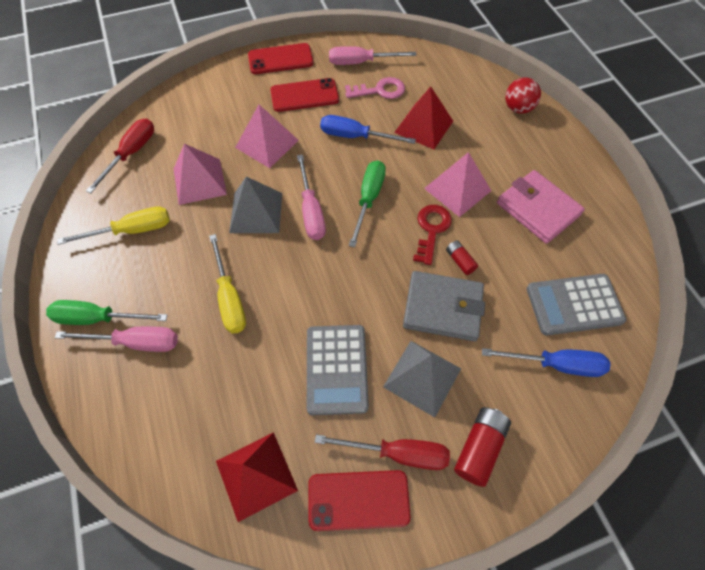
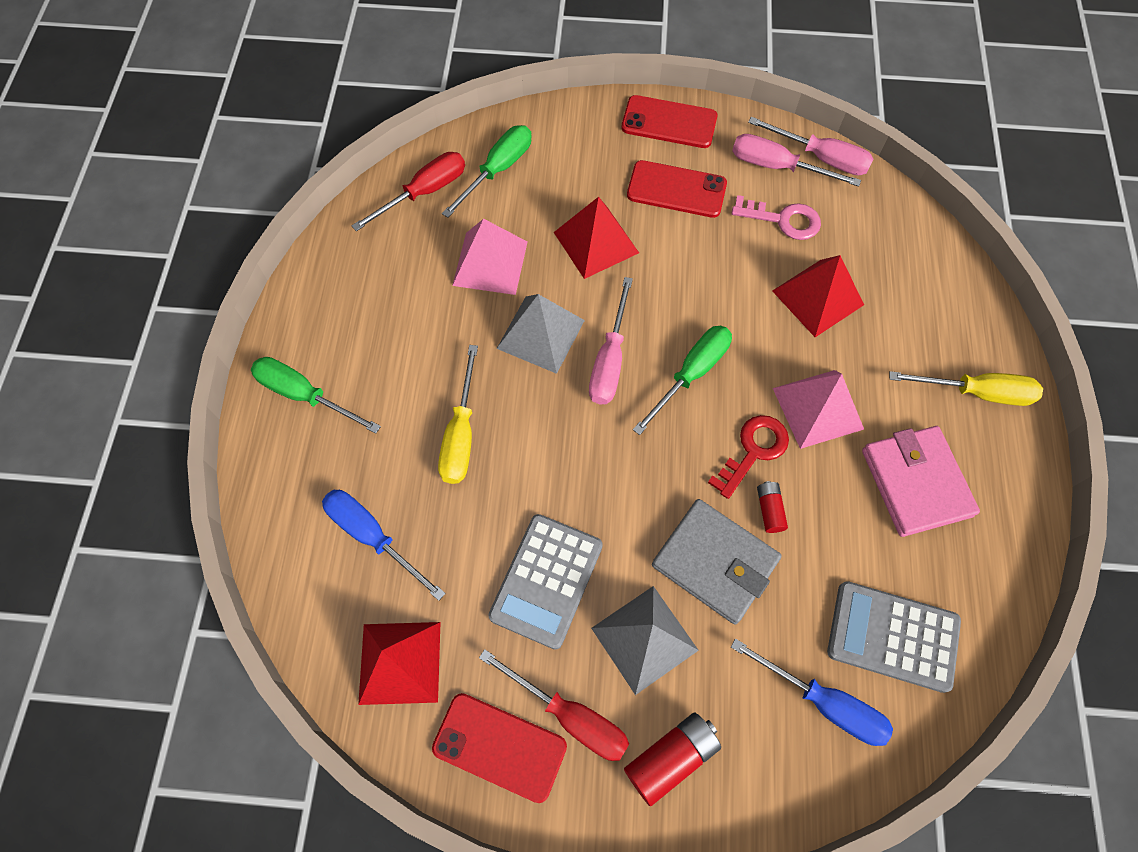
camera: 25 degrees right, 5 degrees up
(132, 230) = (385, 298): yellow screwdriver -> yellow screwdriver (976, 392)
(135, 342) = (334, 443): pink screwdriver -> pink screwdriver (821, 158)
(178, 123) = (498, 170): none -> green screwdriver
(267, 143) = (596, 242): pink pyramid -> red pyramid
(355, 136) = (716, 276): blue screwdriver -> blue screwdriver (373, 536)
(518, 108) = (969, 322): red ball -> none

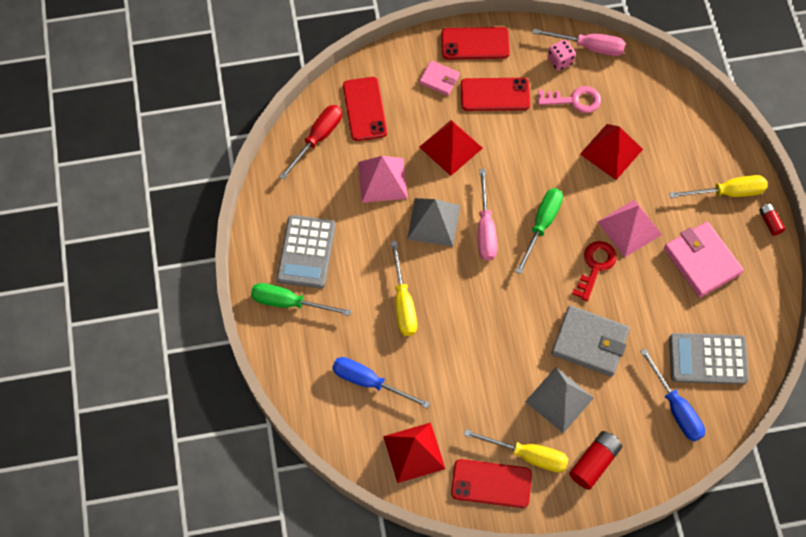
camera: 15 degrees left, 0 degrees up
(498, 170) = (364, 109): green screwdriver -> red phone
(546, 580) = (488, 380): grey calculator -> grey calculator (306, 252)
(570, 716) = (528, 455): red screwdriver -> yellow screwdriver
(608, 155) = (439, 79): none -> pink wallet
(769, 510) = (615, 301): red battery -> red battery (770, 222)
(777, 167) = (560, 61): pink screwdriver -> pink dice
(824, 703) = (676, 408): blue screwdriver -> blue screwdriver turned 45 degrees clockwise

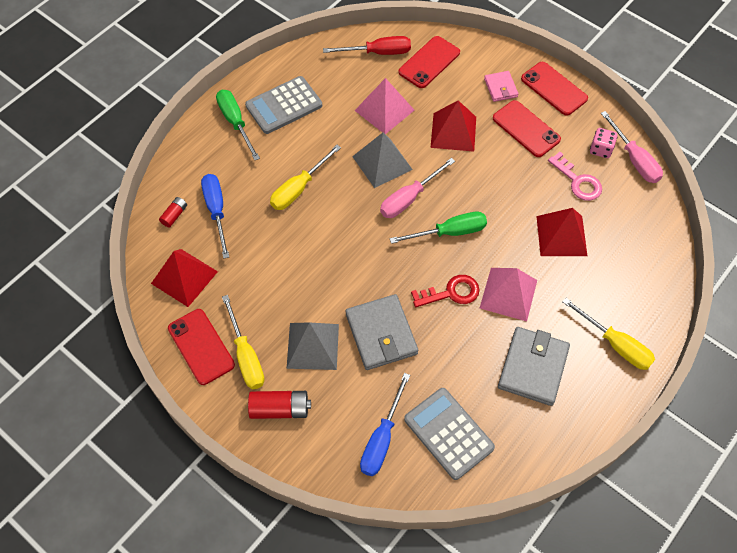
camera: 50 degrees right, 5 degrees down
(702, 261) = (533, 367): pink wallet -> grey wallet
(770, 222) = (622, 396): red battery -> red battery (174, 215)

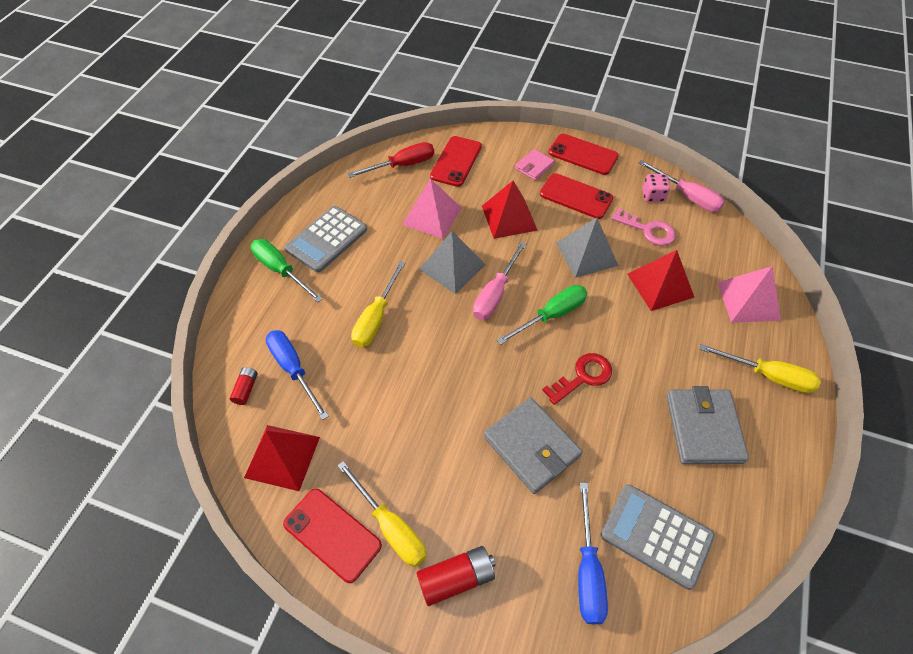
camera: 20 degrees left, 5 degrees down
(313, 346) = (462, 487): grey pyramid -> grey pyramid (587, 254)
(500, 88) = (534, 166): pink wallet -> pink wallet turned 75 degrees clockwise
(508, 294) = (640, 359): pink pyramid -> pink pyramid (748, 301)

